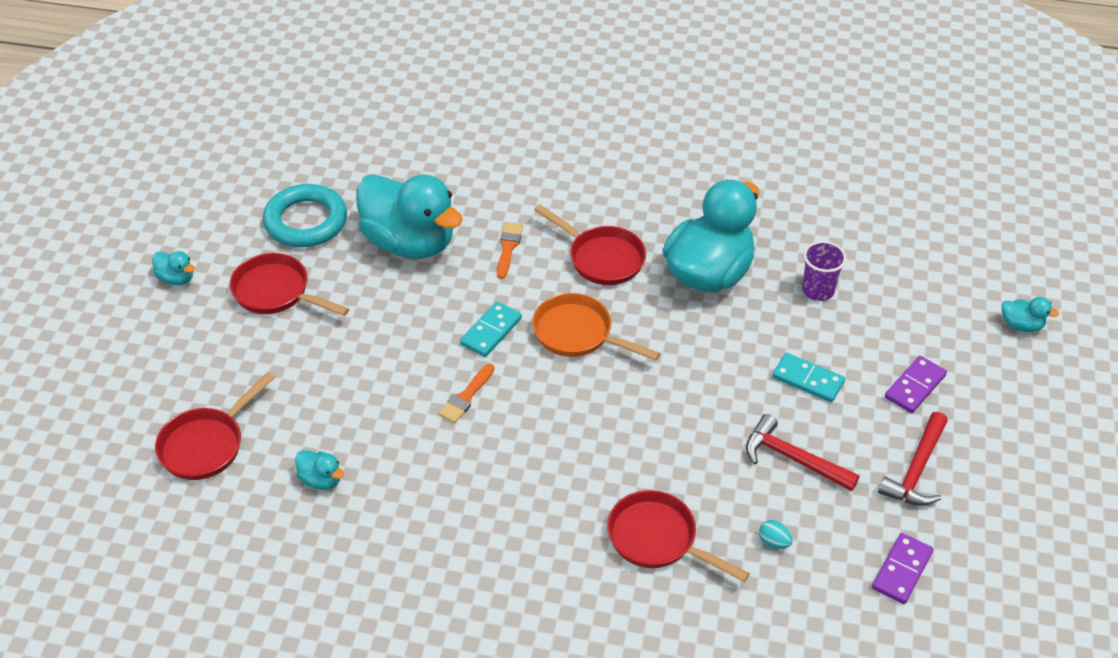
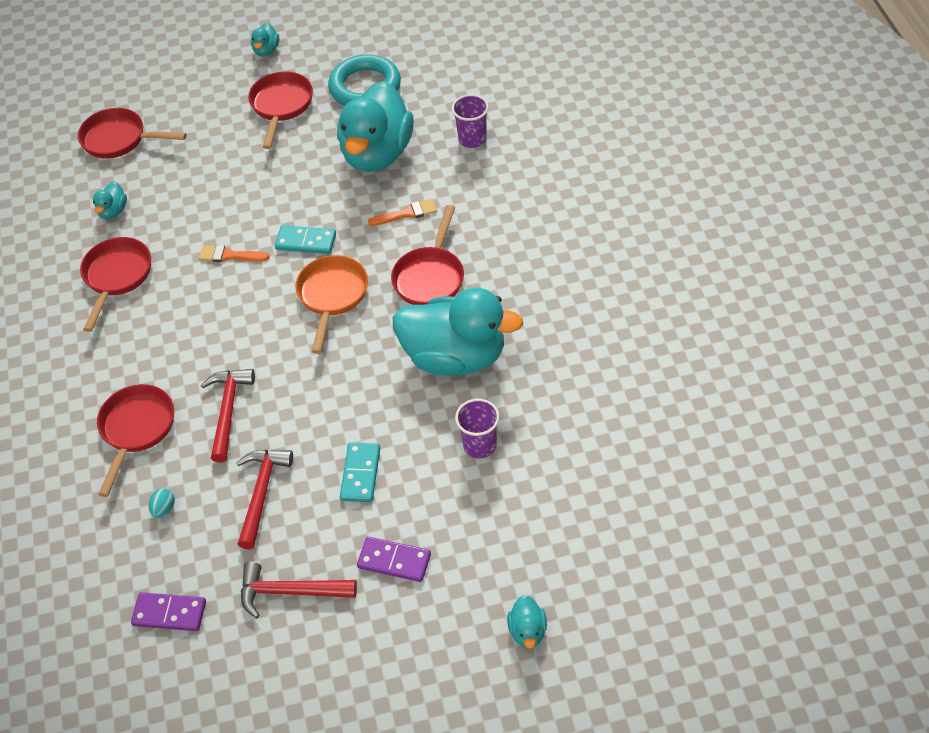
camera: 70 degrees right, 5 degrees up
(427, 502) = (117, 277): none -> red pan
(445, 172) = (472, 139): none -> purple cup
(676, 456) = (228, 411): none -> red hammer

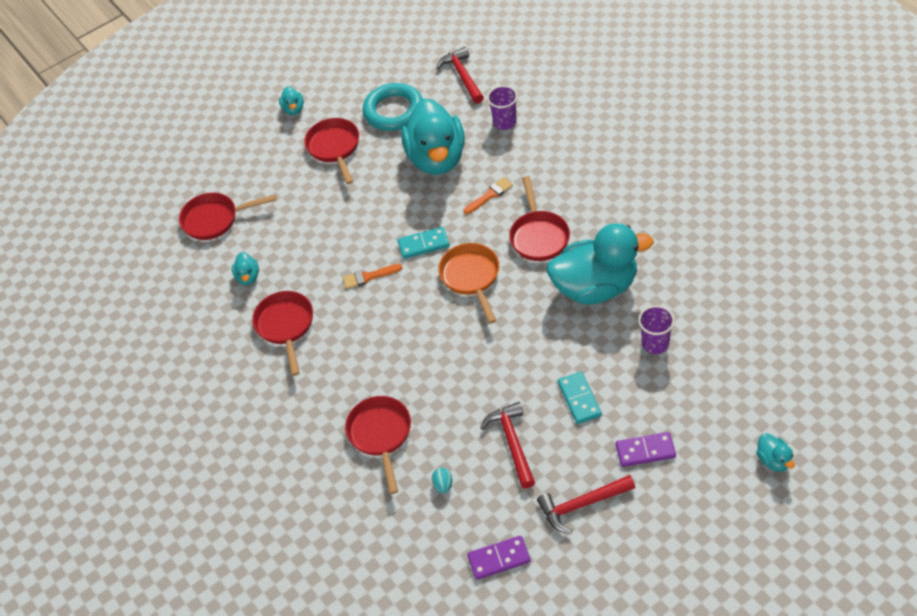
camera: 20 degrees left, 0 degrees up
(228, 411) = (445, 393): red hammer -> red hammer (462, 76)

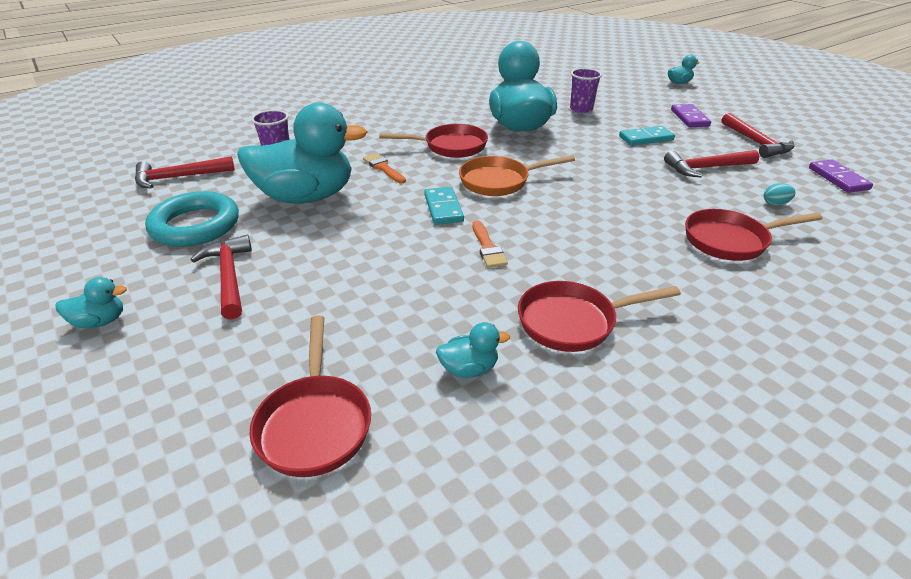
camera: 95 degrees left, 15 degrees down
(335, 148) = (229, 276): red pan -> red hammer

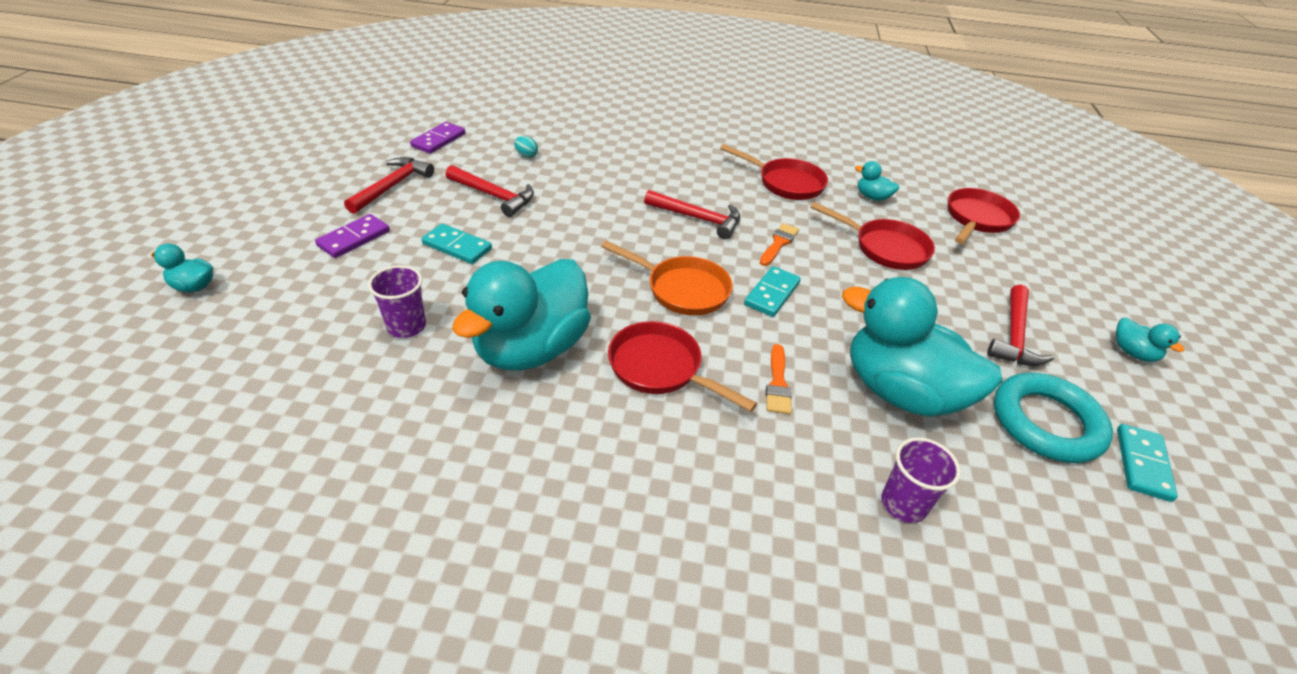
camera: 140 degrees left, 5 degrees up
(100, 321) = (1132, 353): turquoise duck -> turquoise duck turned 150 degrees counterclockwise
(120, 233) = (1142, 464): none -> turquoise domino
(179, 177) = (1072, 548): red hammer -> red hammer (698, 219)
(731, 240) = (611, 160): red pan -> red pan (885, 248)

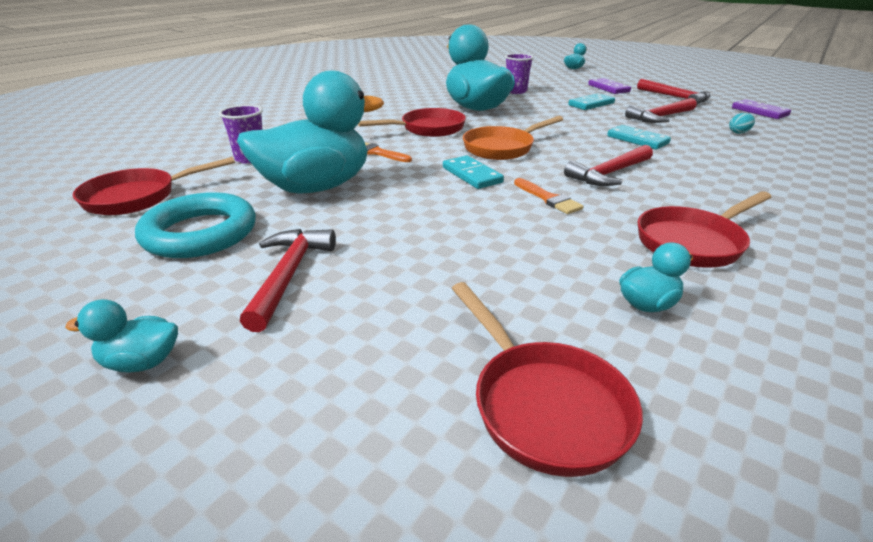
camera: 120 degrees right, 10 degrees down
(885, 248) = (506, 259): red pan -> red pan (138, 197)
(1014, 336) = (289, 275): red hammer -> red hammer turned 45 degrees clockwise
(1142, 464) = (98, 257): turquoise domino -> turquoise domino (637, 140)

